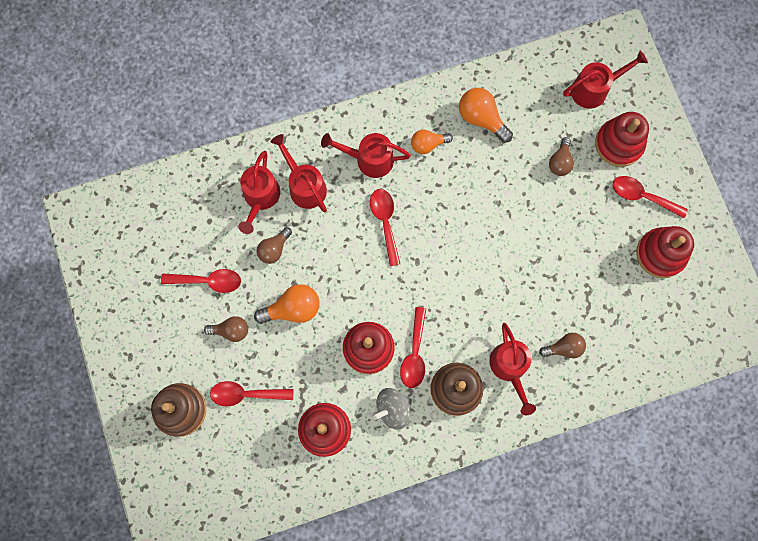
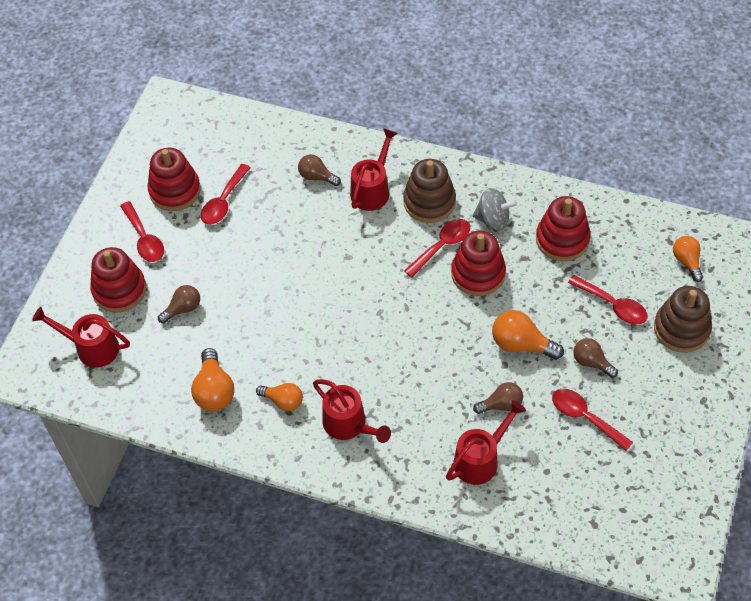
camera: 140 degrees left, 20 degrees down
(212, 480) = (687, 261): none -> orange light bulb
(304, 185) = (429, 442): red watering can -> none
(385, 222) = (380, 361): red spoon -> red spoon (223, 201)

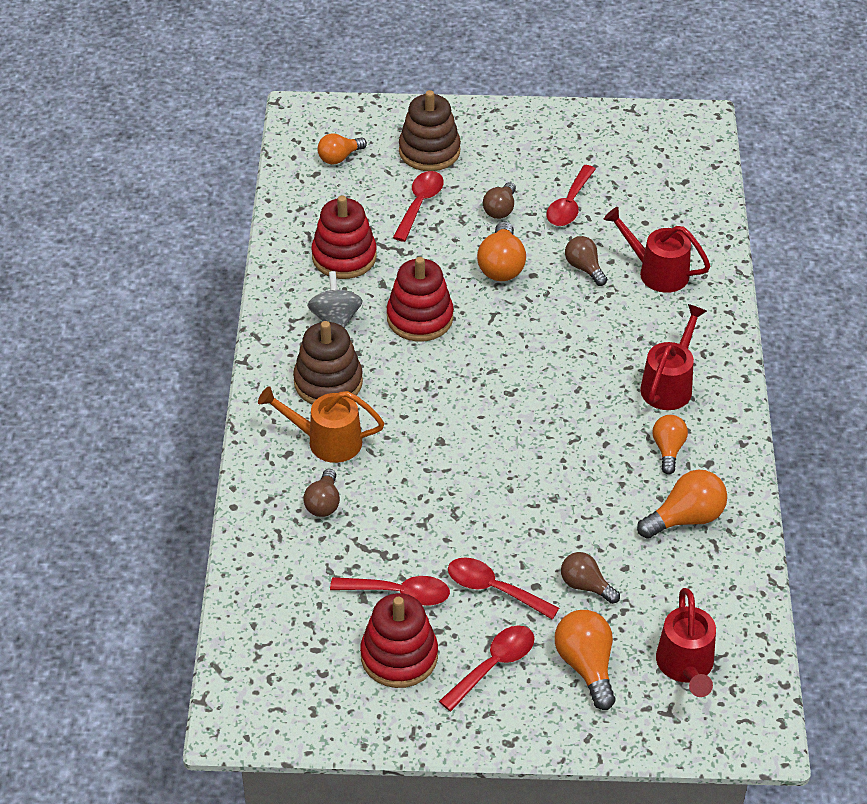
camera: 110 degrees left, 10 degrees down
(119, 290) = (586, 666): red stacking toy -> orange light bulb
(372, 189) = (326, 441): red watering can -> orange watering can
(442, 246) = (392, 357): red spoon -> red spoon (493, 589)

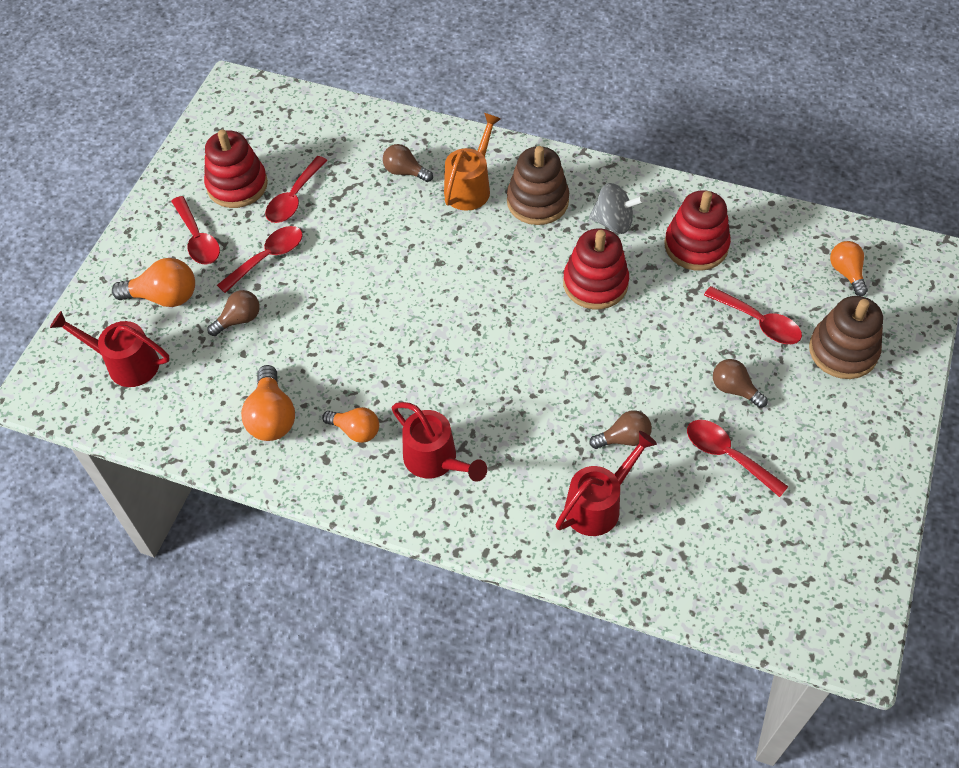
camera: 110 degrees right, 10 degrees up
(501, 266) = (648, 367): orange light bulb -> none

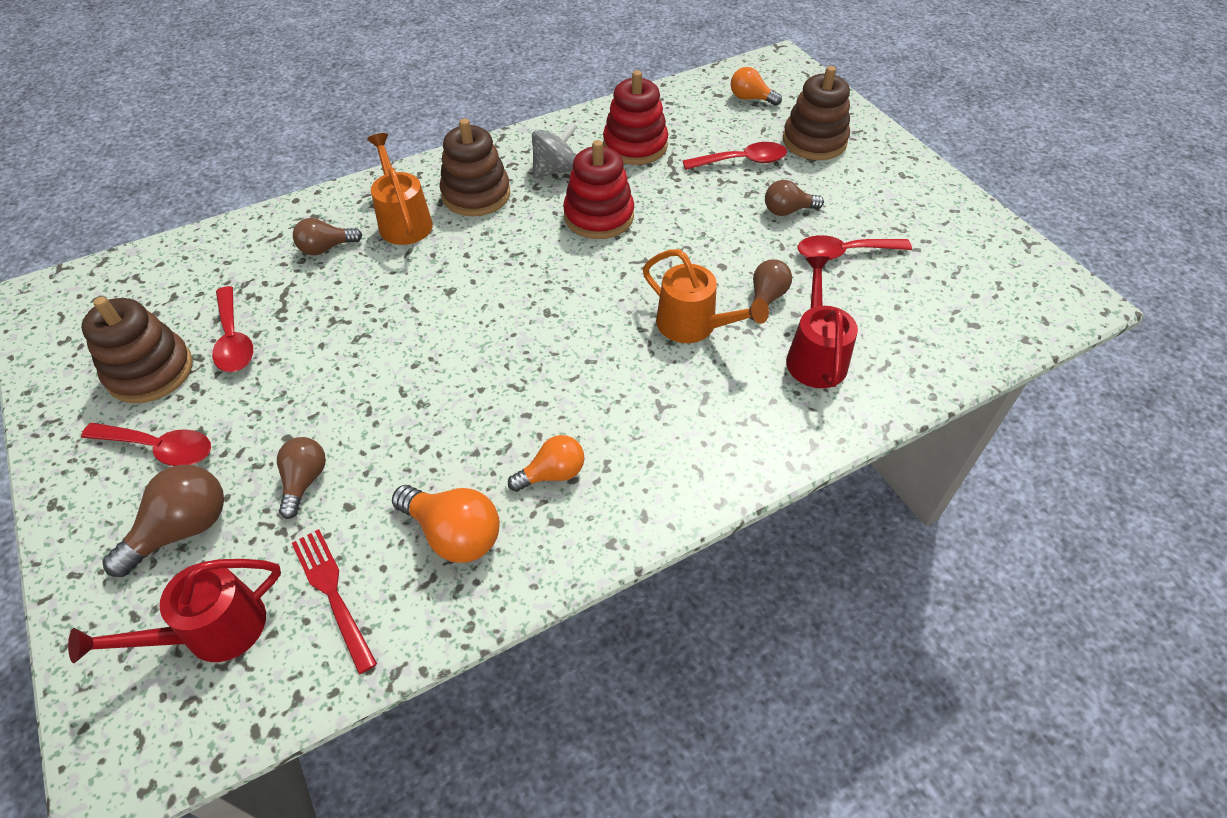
camera: 50 degrees left, 5 degrees down
(164, 297) = (183, 529): orange light bulb -> brown light bulb
(189, 394) = (332, 593): none -> red fork
(237, 185) = (150, 371): red stacking toy -> brown stacking toy
(267, 258) = (268, 406): red spoon -> none
(436, 461) = (654, 434): red watering can -> none
(551, 415) = (694, 326): none -> orange watering can

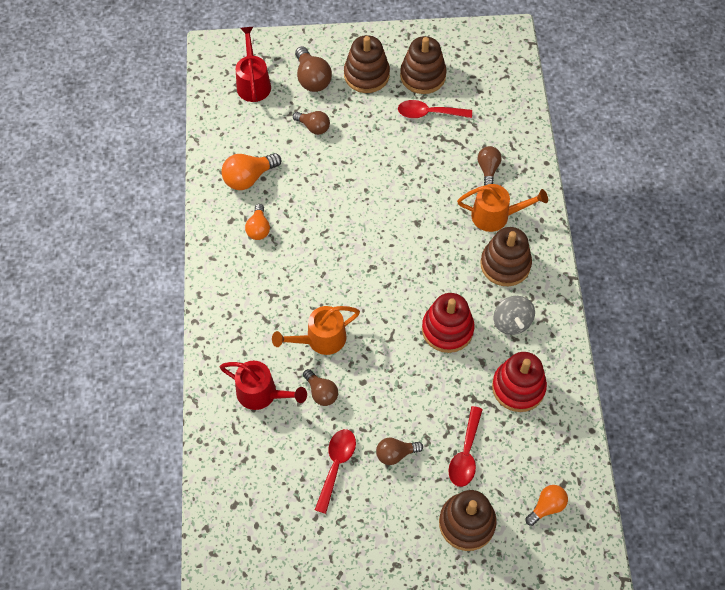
camera: 115 degrees right, 10 degrees up
(160, 448) = (366, 75): red spoon -> brown stacking toy
(332, 593) = (246, 126): red fork -> none
(787, 211) = (395, 454): brown light bulb -> brown light bulb turned 120 degrees counterclockwise

